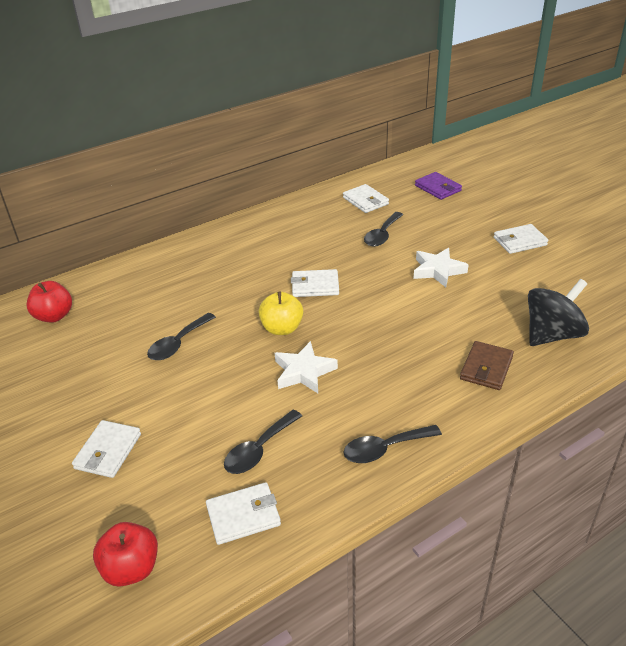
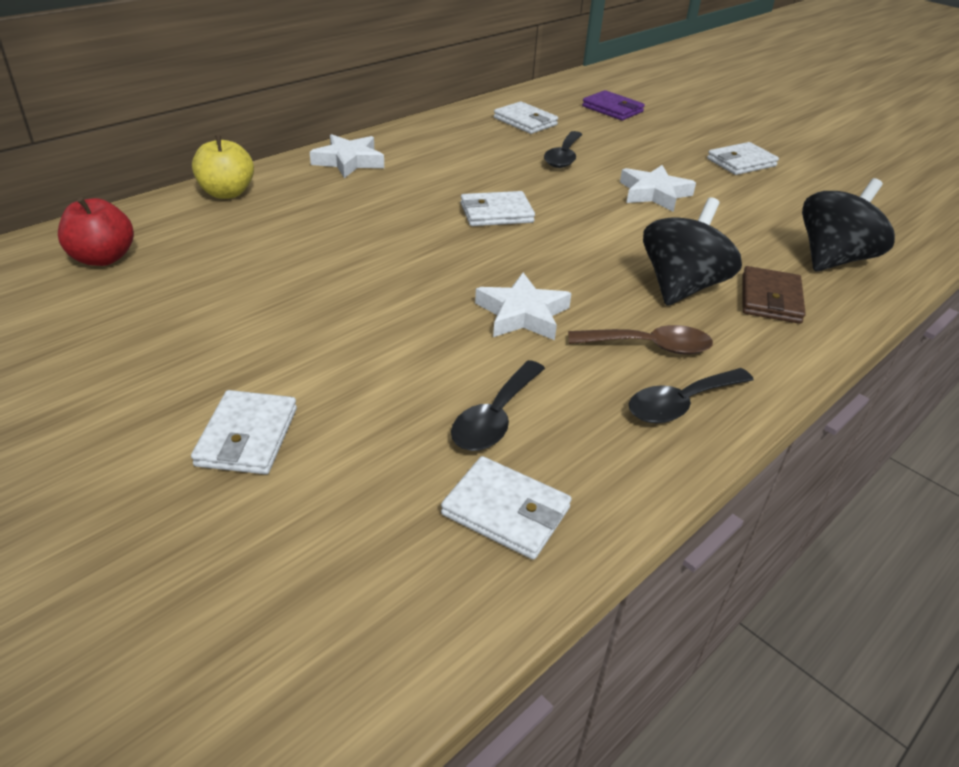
camera: 15 degrees left, 0 degrees up
(131, 568) = (343, 611): red apple -> none
(178, 343) = (318, 286): black spoon -> none
(227, 238) = (349, 161): none -> white star
(243, 515) = (506, 511): white wallet -> white wallet turned 60 degrees clockwise
(282, 328) = (469, 263): yellow apple -> yellow apple (227, 193)
(381, 402) = (649, 346): none -> brown spoon
(424, 354) = (681, 287): none -> black spinning top

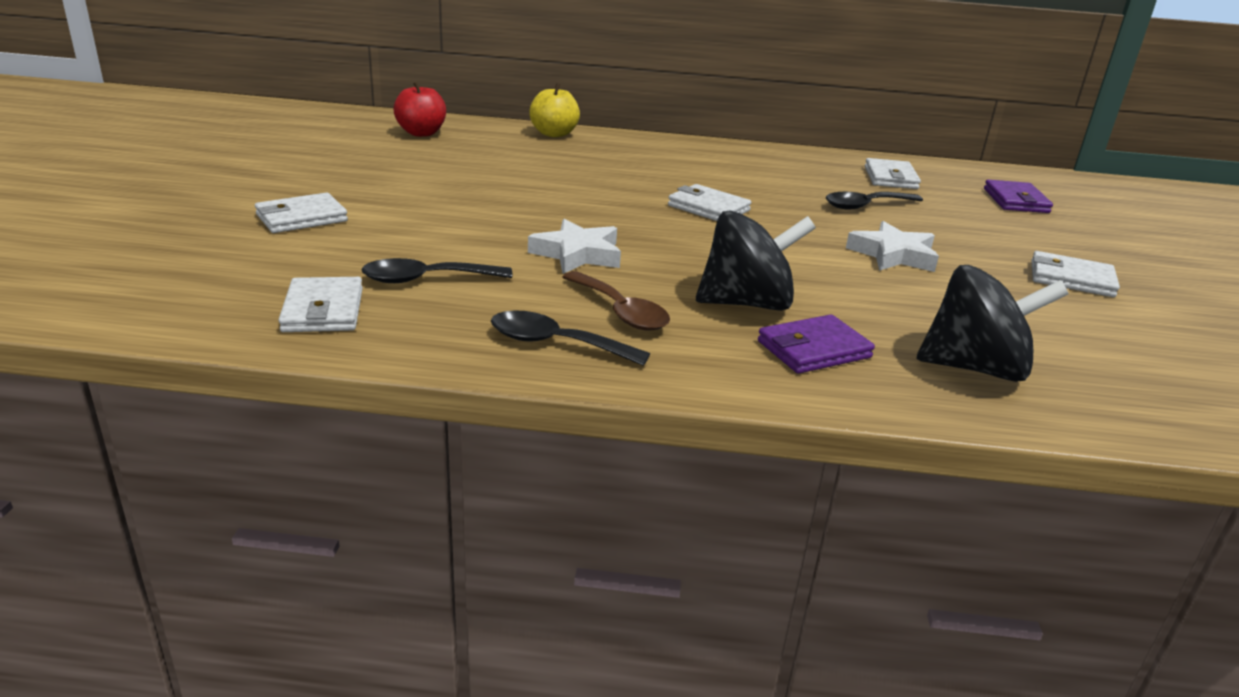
camera: 50 degrees right, 10 degrees down
(349, 161) = (673, 148): white star -> none
(770, 299) = (813, 349): brown wallet -> purple wallet

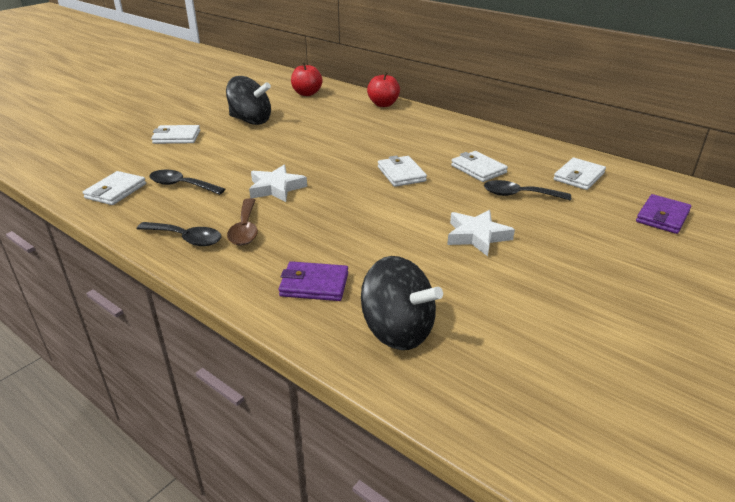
camera: 35 degrees right, 5 degrees up
(554, 134) = (383, 104): yellow apple -> red apple
(556, 344) = (186, 238): black spoon -> black spoon turned 150 degrees clockwise
(747, 303) = (322, 244): black spinning top -> black spinning top (251, 121)
(1071, 279) = (595, 291): white wallet -> white wallet (478, 169)

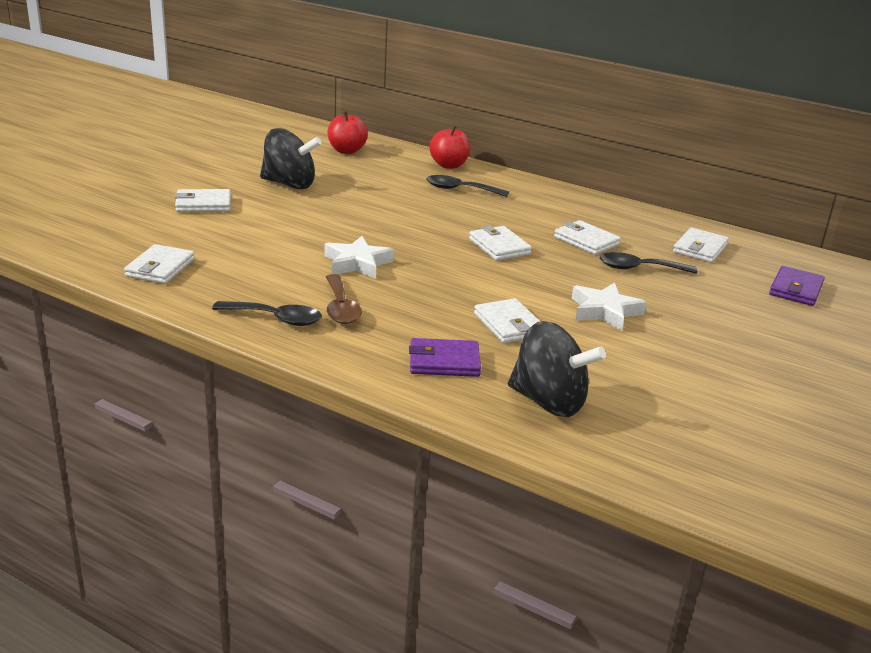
camera: 10 degrees left, 5 degrees down
(181, 185) = (239, 261): black spoon -> black spoon (460, 190)
(385, 248) = (509, 325): none -> white wallet

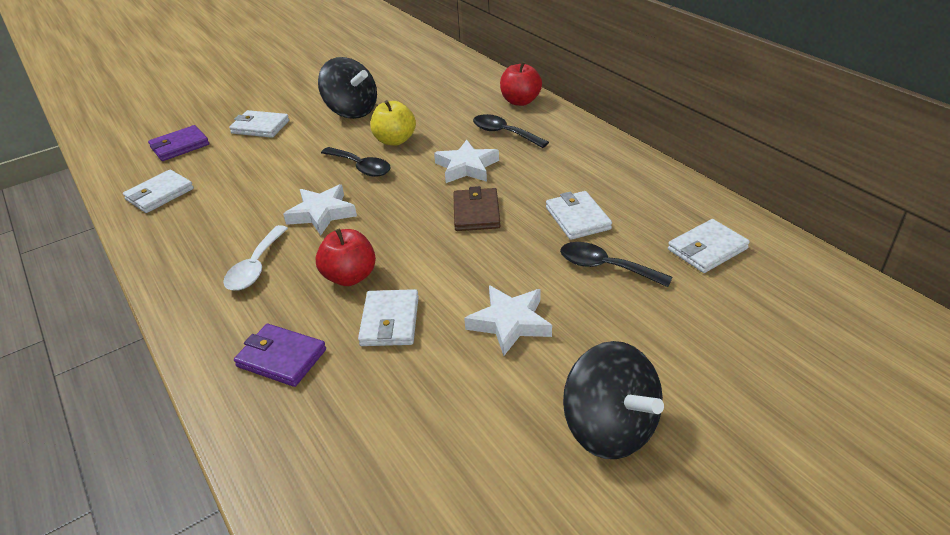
camera: 30 degrees right, 10 degrees up
(276, 318) = (190, 269): black spoon -> black spoon (361, 167)
(341, 308) = (256, 267): brown spoon -> white spoon
(346, 151) = (439, 76): red apple -> red apple (350, 277)
(362, 203) = (395, 140): none -> yellow apple
(454, 216) = (466, 167): none -> white star
(499, 247) = (476, 213): white wallet -> brown wallet
(549, 402) = (331, 443): black spinning top -> black spinning top (609, 428)
(796, 289) = (785, 335): purple wallet -> purple wallet (180, 146)

